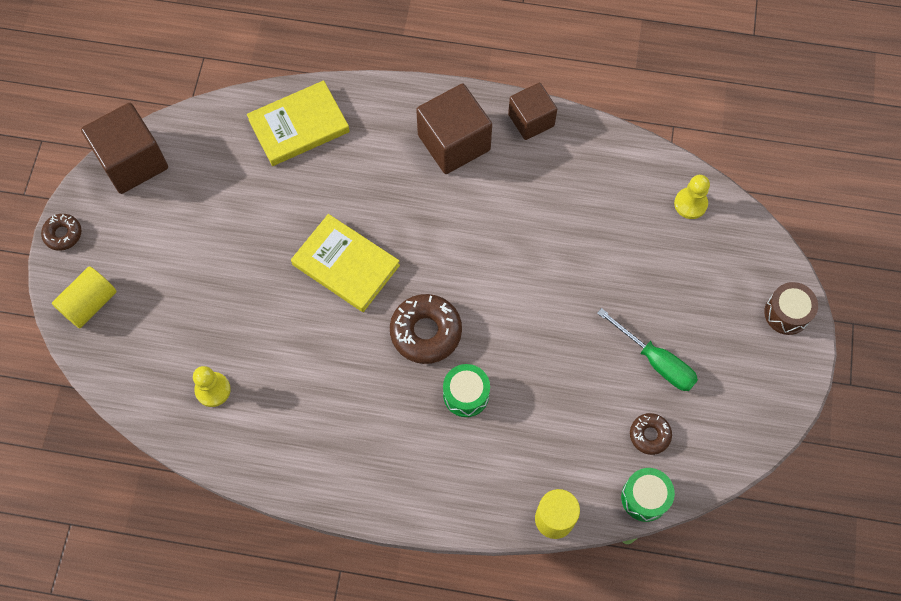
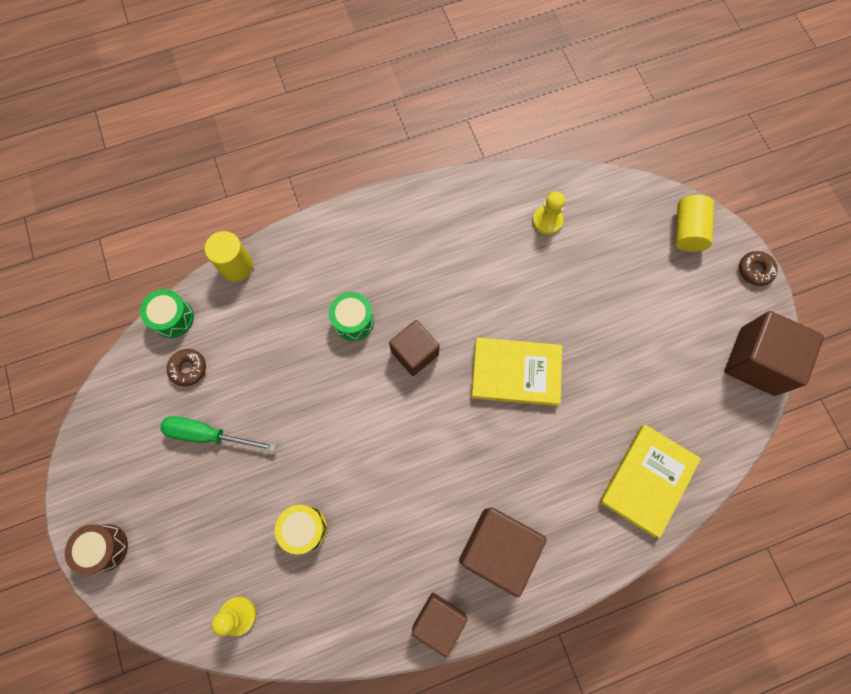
camera: 150 degrees right, 5 degrees up
(426, 332) = (414, 353): brown donut -> brown cube
(605, 238) = (304, 528): none -> yellow drum

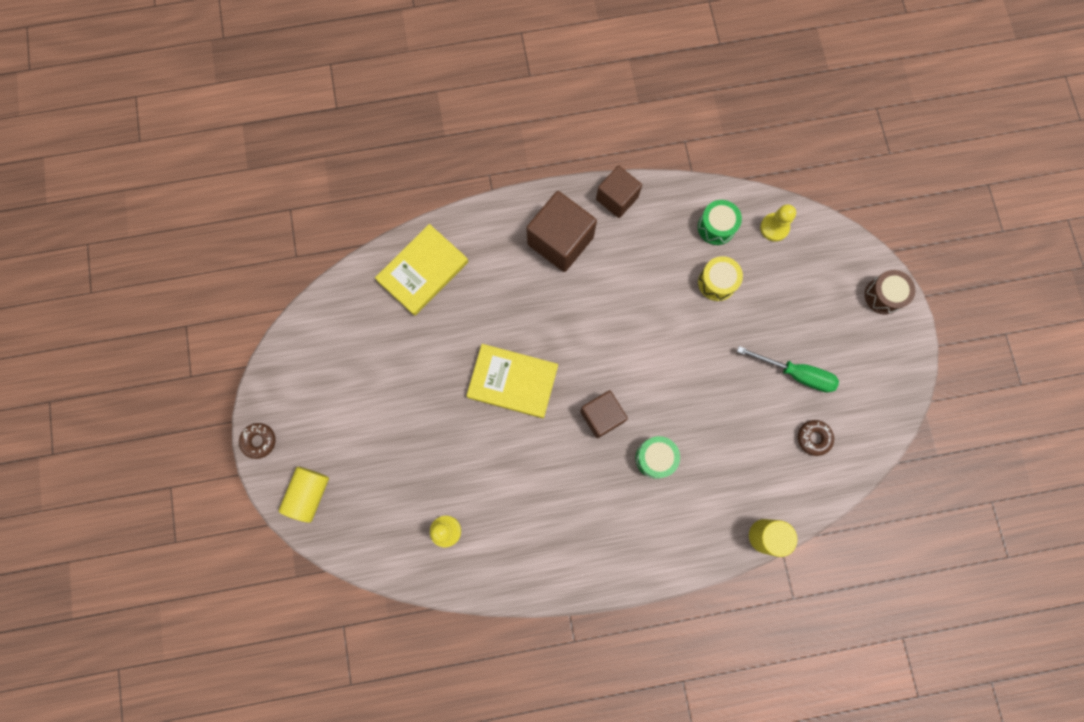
camera: 170 degrees left, 5 degrees up
(172, 318) = (828, 491): green drum -> green drum (716, 227)
(757, 361) = (292, 354): brown cube -> none

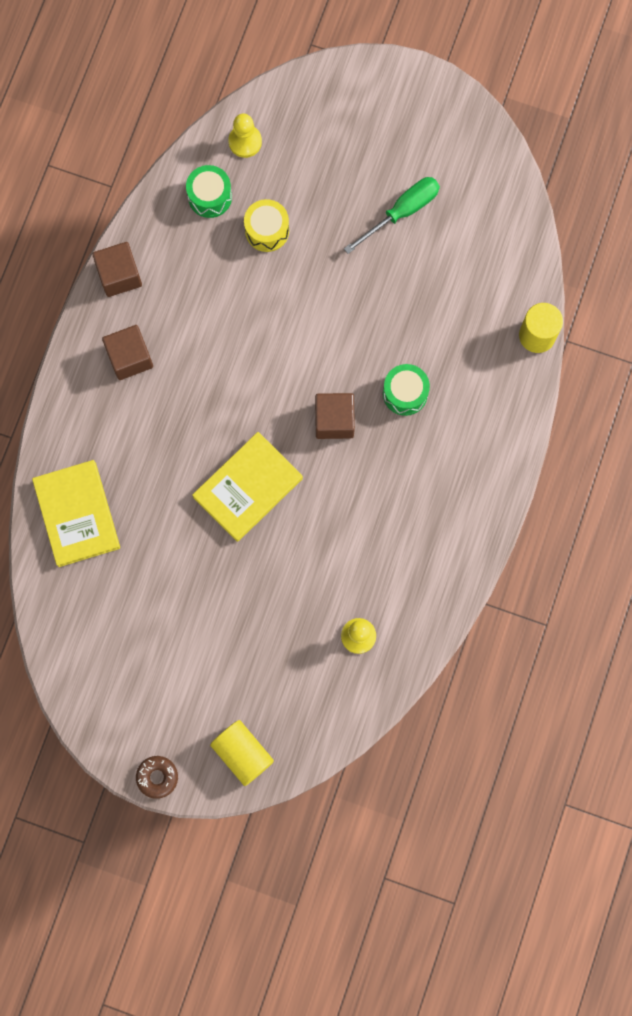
camera: 60 degrees left, 0 degrees up
(560, 241) = (130, 357): brown cube -> brown cube, size x0.65
(813, 438) = (472, 234): brown donut -> none
(883, 295) = (375, 83): brown drum -> none

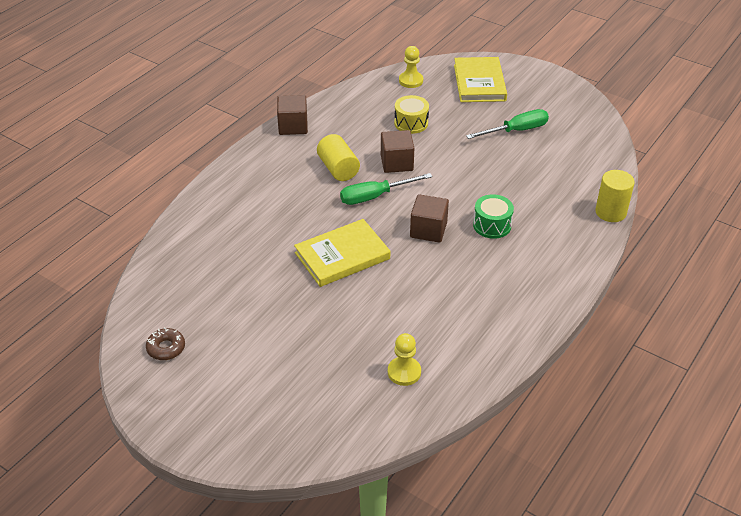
camera: 15 degrees right, 35 degrees down
(77, 514) = (196, 245): yellow book -> yellow book (479, 83)
(130, 357) = (281, 167): brown cube -> brown cube (396, 163)
(157, 777) = (175, 437): brown donut -> brown donut (166, 348)
(210, 196) = (375, 101): green drum -> none
(242, 753) = (263, 437): yellow cylinder -> yellow cylinder (338, 169)
(258, 379) = (375, 196): none -> green screwdriver

